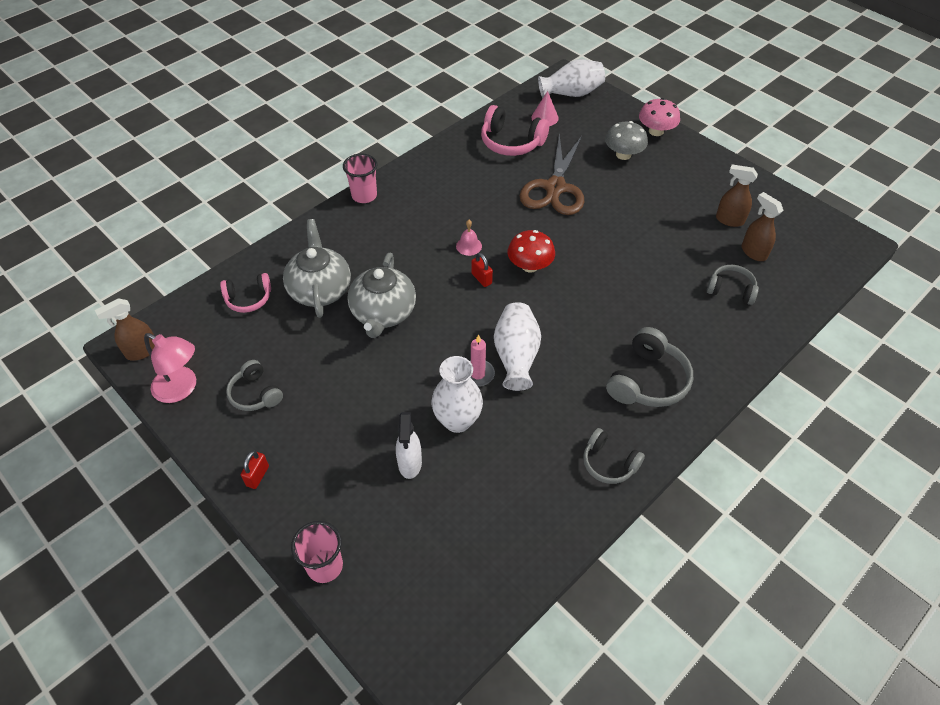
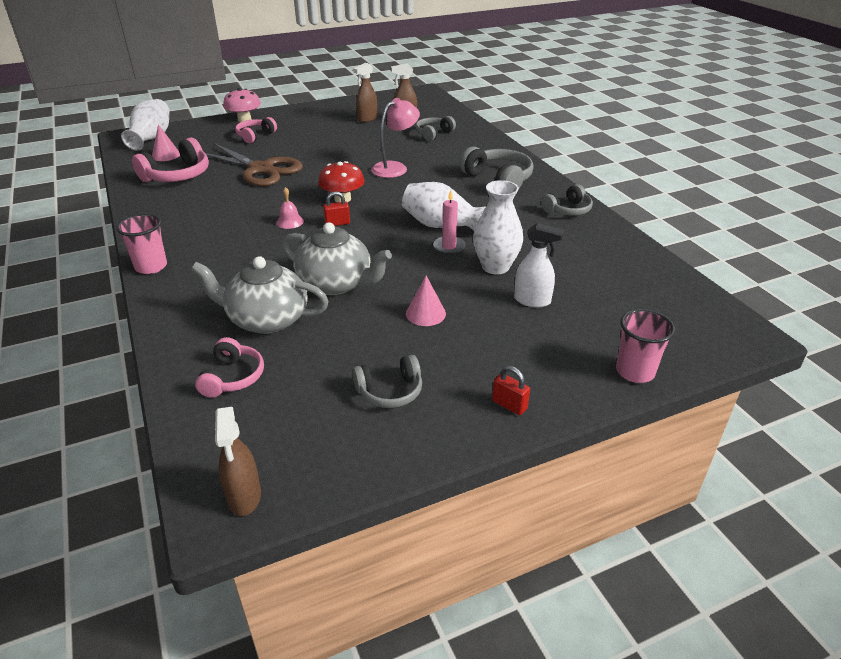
camera: 70 degrees left, 15 degrees down
(182, 389) = (342, 458): pink lamp -> pink lamp (395, 168)
(361, 387) = (425, 313): none -> pink cone
(623, 154) = (255, 136): grey mushroom -> pink headphones

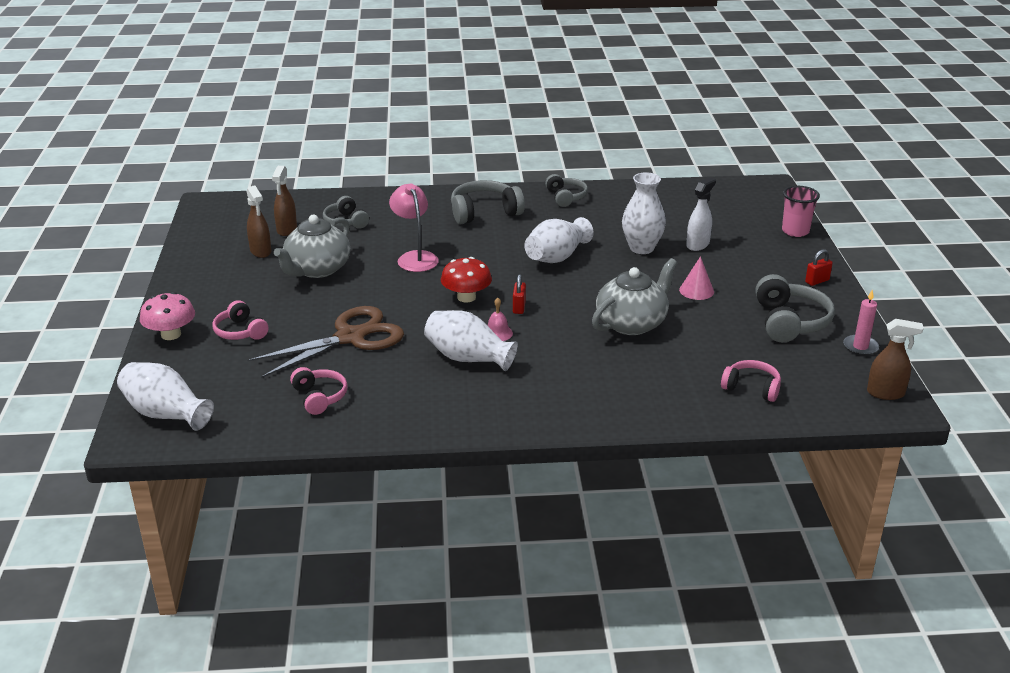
camera: 70 degrees left, 5 degrees down
(151, 266) = (545, 424): pink cup -> none
(166, 155) = (242, 404): pink cone -> none
(177, 176) = (319, 397): pink headphones -> pink headphones, size x0.63
(245, 217) = (468, 358): none -> white vase
(266, 319) = (674, 364): grey teapot -> grey teapot (317, 269)
(390, 391) = (790, 322): grey headphones -> grey headphones, size x1.58
(449, 247) = (598, 261): pink candle -> pink candle (860, 347)

